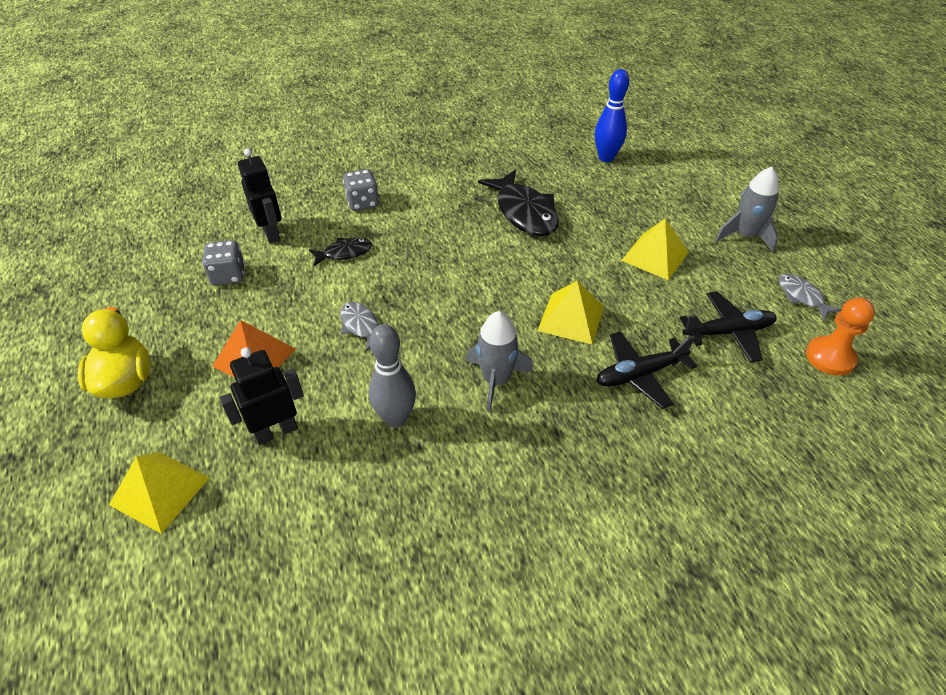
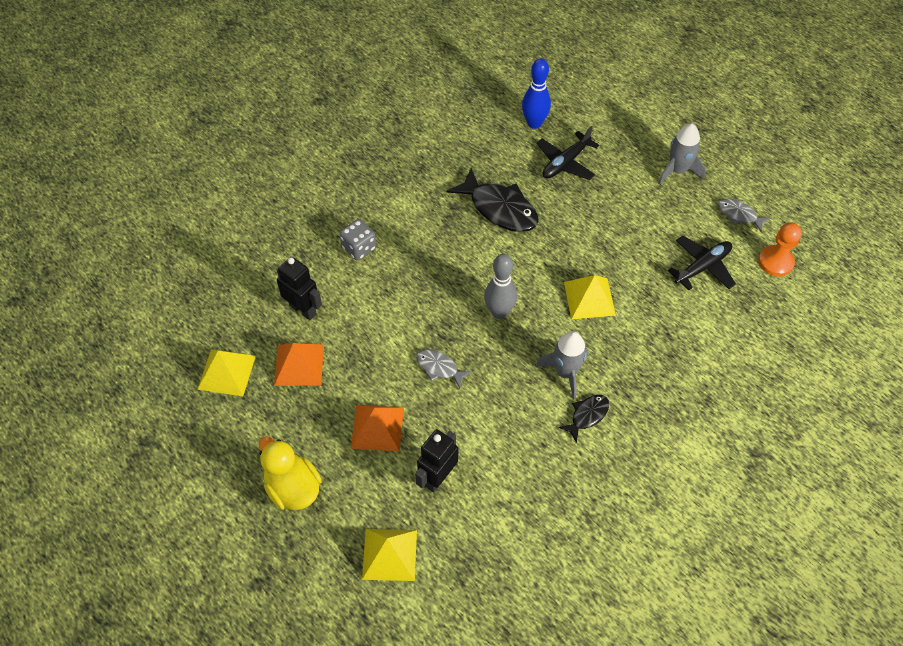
camera: 25 degrees left, 10 degrees up
(228, 275) = (299, 365): grey dice -> orange pyramid
(344, 253) = (379, 305): black fish -> black fish (587, 415)
(396, 418) = (514, 432): grey bowling pin -> grey bowling pin (499, 312)
(639, 374) = (659, 327): black plane -> black plane (565, 163)
(655, 256) = (621, 216): yellow pyramid -> yellow pyramid (227, 372)

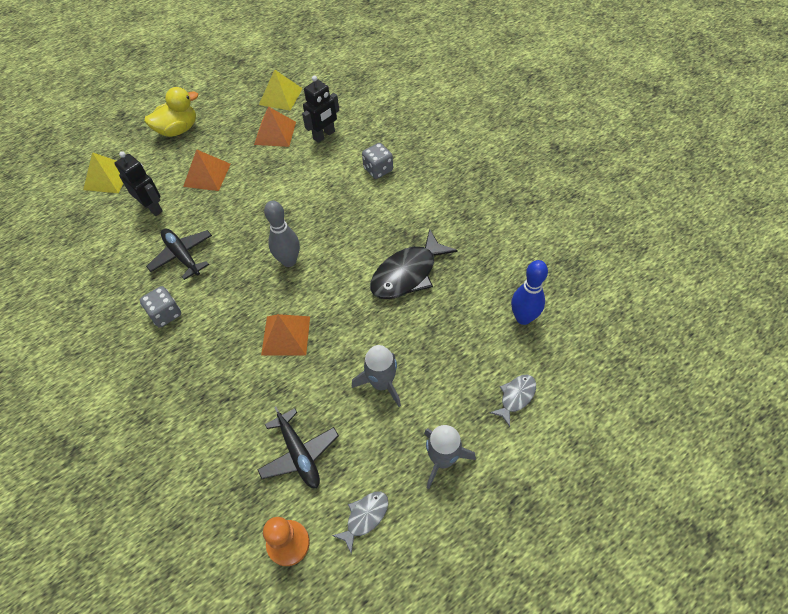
camera: 100 degrees right, 0 degrees up
(439, 368) = (246, 215): grey fish -> grey fish (516, 397)
(565, 163) = (463, 340): black plane -> black plane (182, 256)
(565, 372) = (213, 303): grey rocket -> grey rocket (382, 383)
(587, 415) = (165, 314): black fish -> grey dice
(589, 298) = (286, 335): yellow pyramid -> orange pyramid

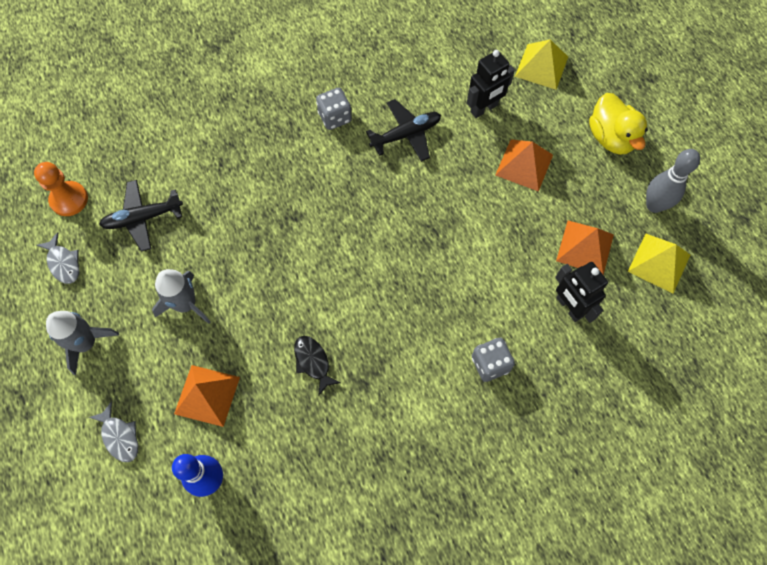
camera: 100 degrees right, 10 degrees up
(286, 335) = (273, 222): orange pyramid -> orange pyramid (207, 395)
(289, 261) = (369, 237): grey bowling pin -> grey bowling pin (654, 205)
(407, 274) = (313, 362): black fish -> black fish, size x0.53

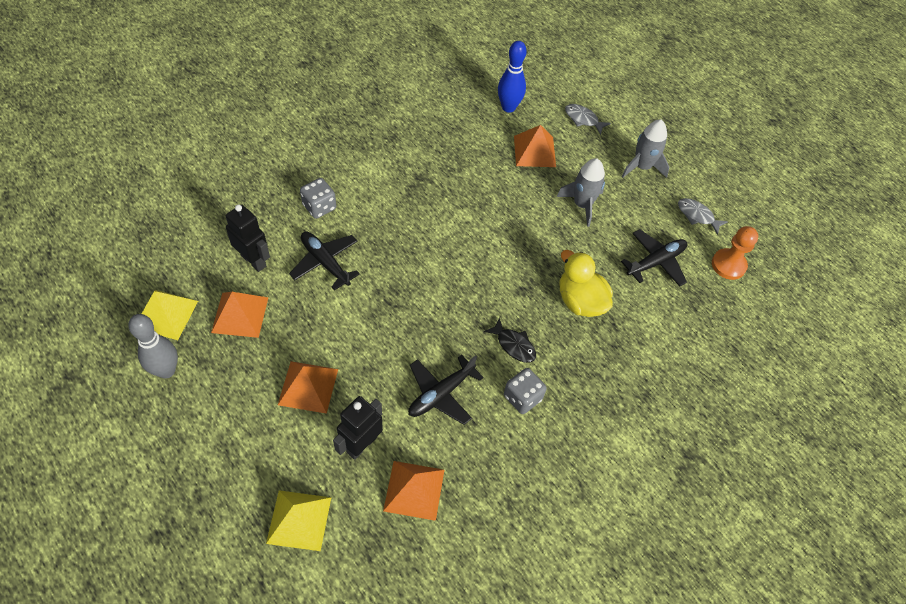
camera: 160 degrees right, 10 degrees down
(313, 362) = (463, 184): black fish -> black fish (514, 345)
(447, 68) = (414, 490): none -> orange pyramid
(492, 289) = (325, 262): none -> black plane
(611, 138) = (211, 439): yellow duck -> yellow duck (580, 301)

